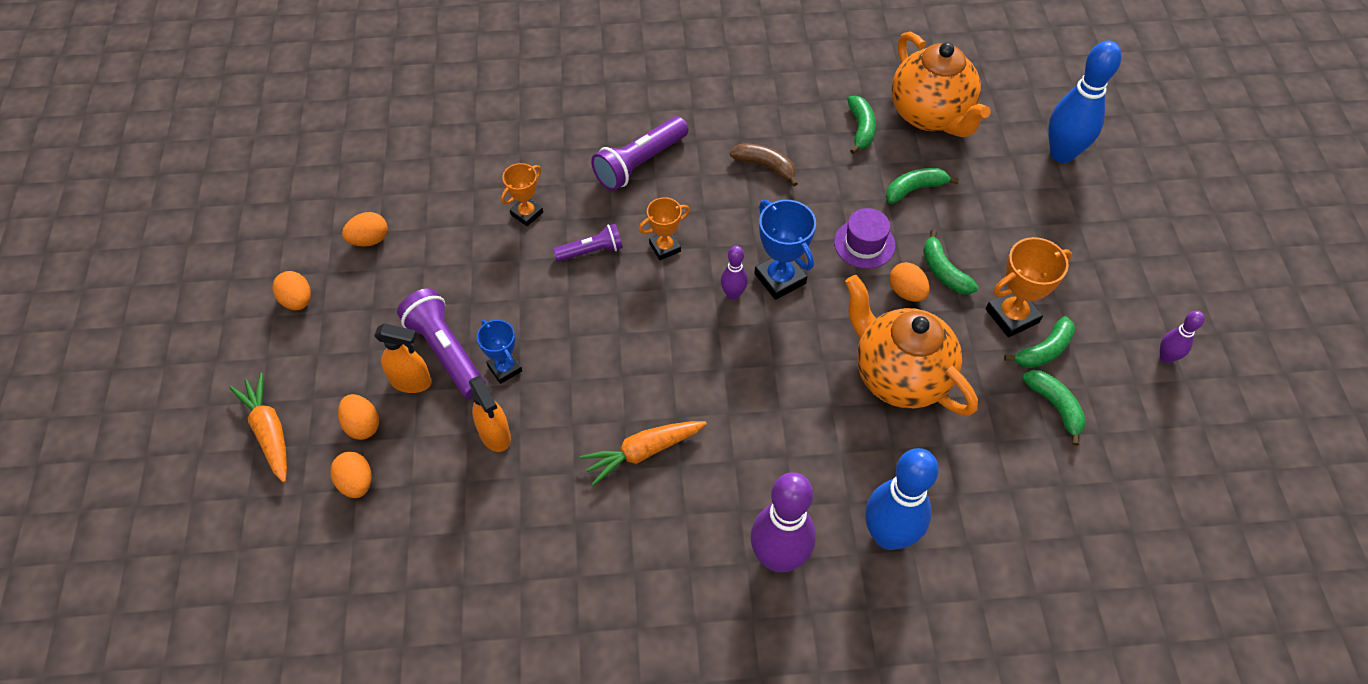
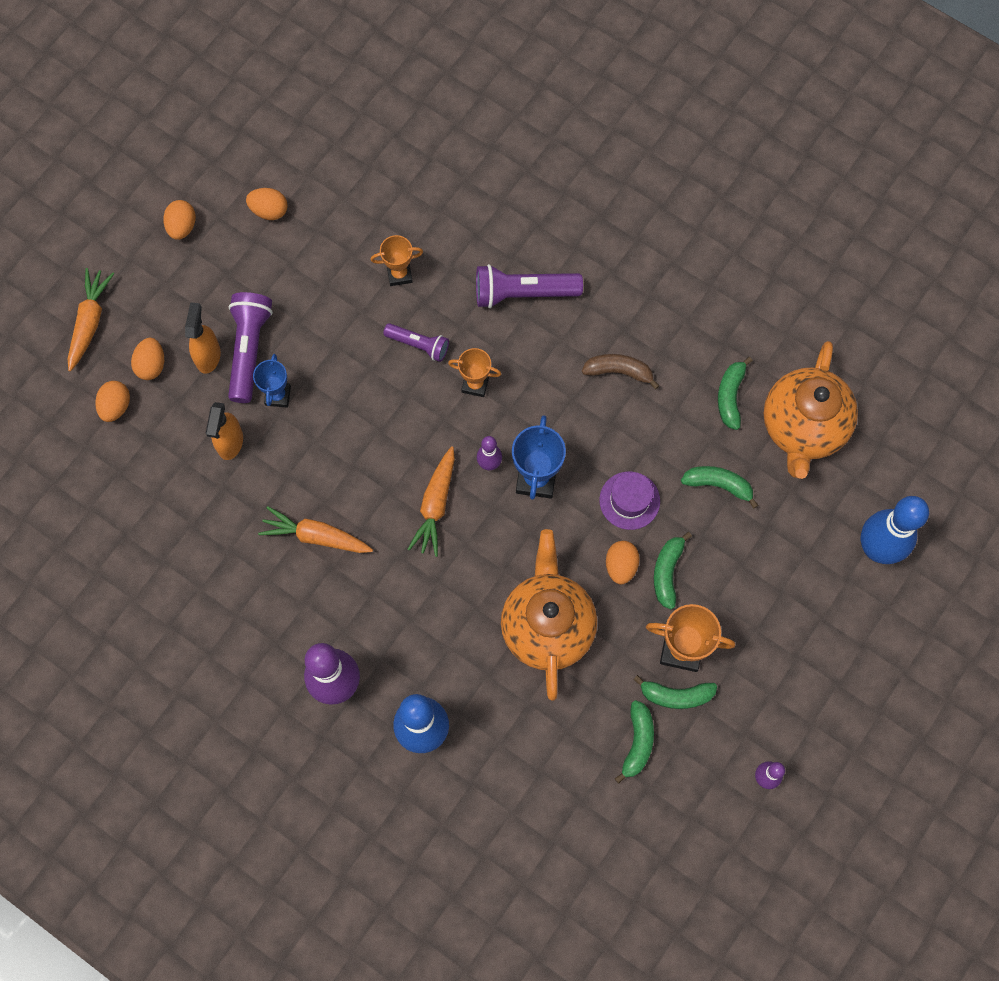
camera: 40 degrees right, 15 degrees up
(411, 382) = (208, 356): orange spray bottle -> orange spray bottle turned 135 degrees counterclockwise
(720, 354) = (435, 505): none -> orange carrot
(765, 166) = (619, 371): brown banana -> brown banana turned 60 degrees counterclockwise
(860, 129) = (730, 396): green banana -> green banana turned 150 degrees clockwise

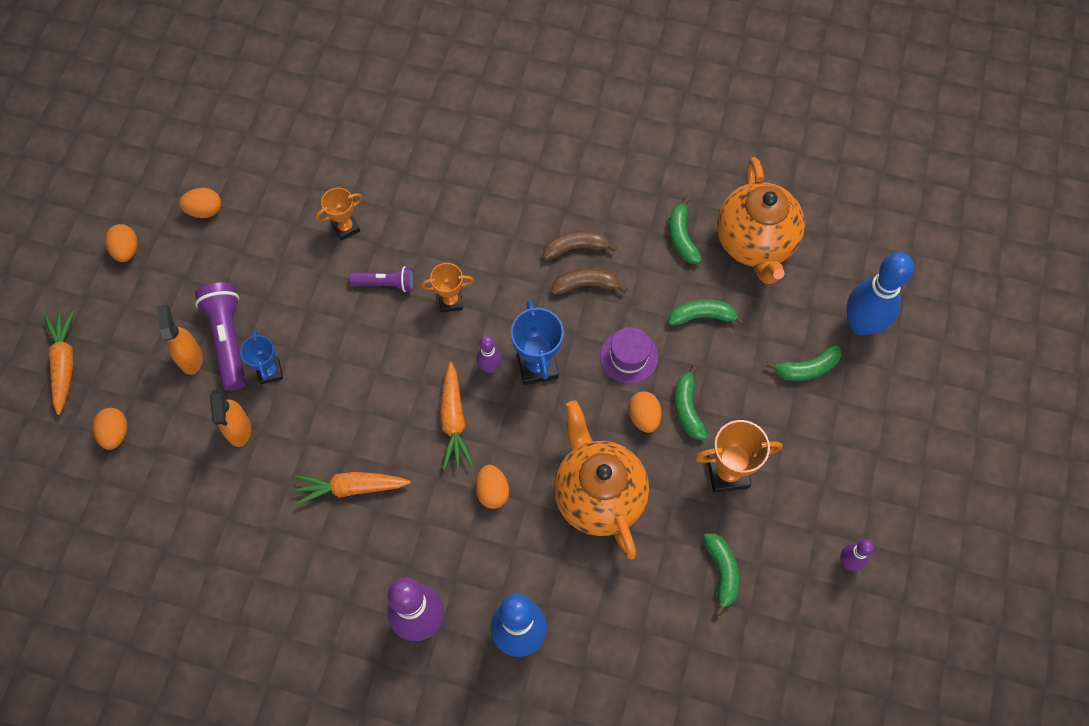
camera: 20 degrees left, 5 degrees down
(151, 365) = (138, 384): orange egg -> orange egg (492, 491)
(523, 293) = (464, 208): purple flashlight -> none
(614, 413) = (586, 285): none -> brown banana
(676, 695) = (739, 516): green banana -> green banana (806, 368)

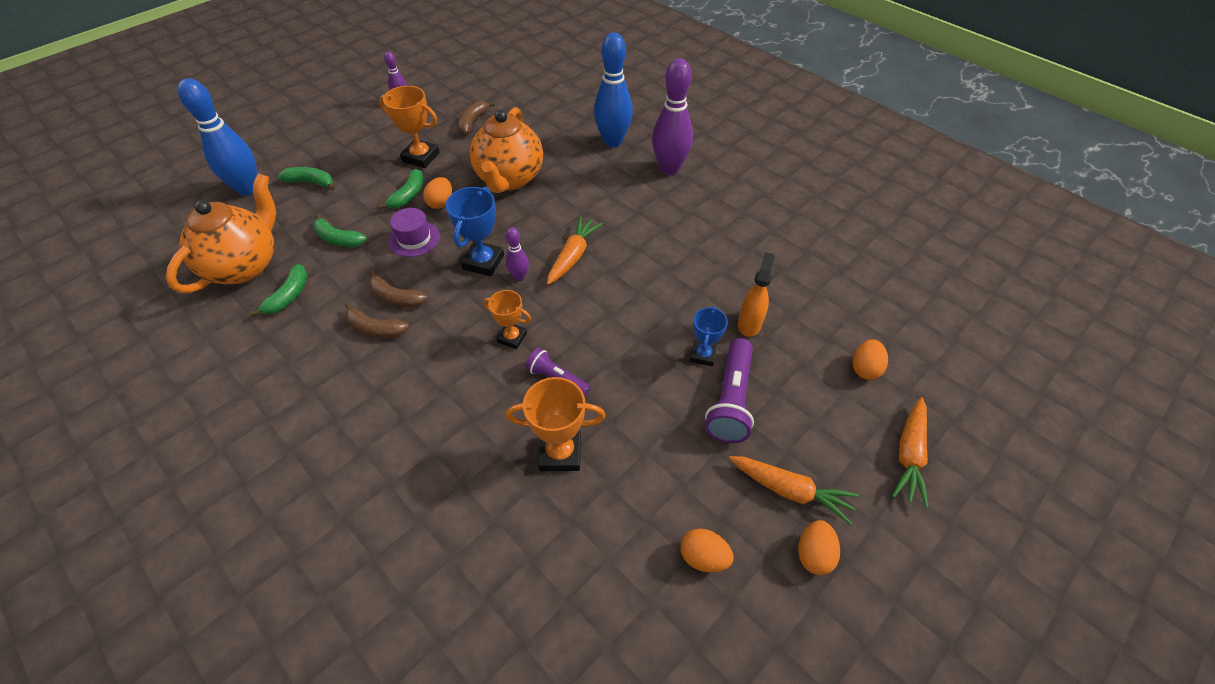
camera: 150 degrees left, 15 degrees down
(190, 357) = (774, 401): orange spray bottle -> none
(345, 227) = (560, 453): orange trophy -> orange trophy, size x1.55
(351, 488) = (676, 249): orange carrot -> orange carrot (790, 491)
(492, 491) = (576, 207): orange egg -> none
(721, 572) = (473, 122): green banana -> brown banana

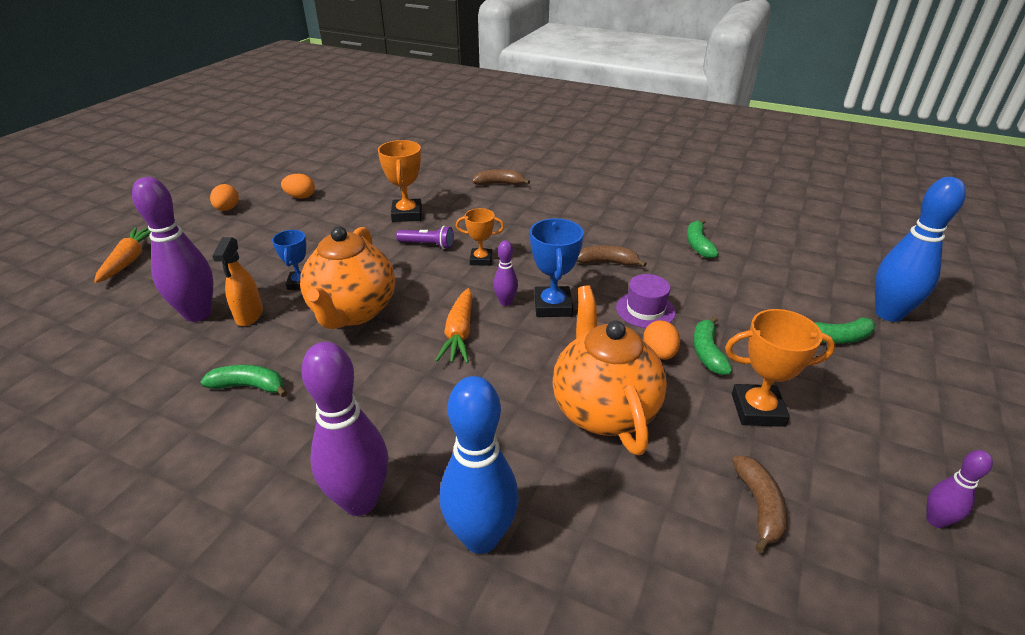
camera: 160 degrees right, 15 degrees down
(245, 266) = (768, 254): orange teapot -> orange teapot (353, 312)
(338, 239) = (720, 292): green banana -> green banana (249, 386)
(375, 328) = (600, 242): brown banana -> brown banana (499, 184)
(560, 453) = (407, 214): orange trophy -> orange trophy turned 75 degrees counterclockwise
(731, 400) = (276, 261): purple flashlight -> none
(790, 491) = (236, 228): orange carrot -> none
(799, 339) = (198, 314): none -> purple bowling pin
(865, 368) = (137, 305): orange egg -> none

